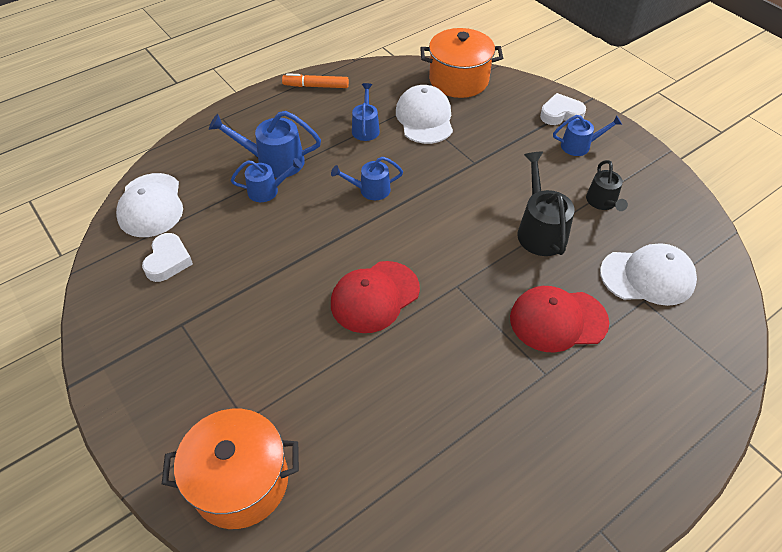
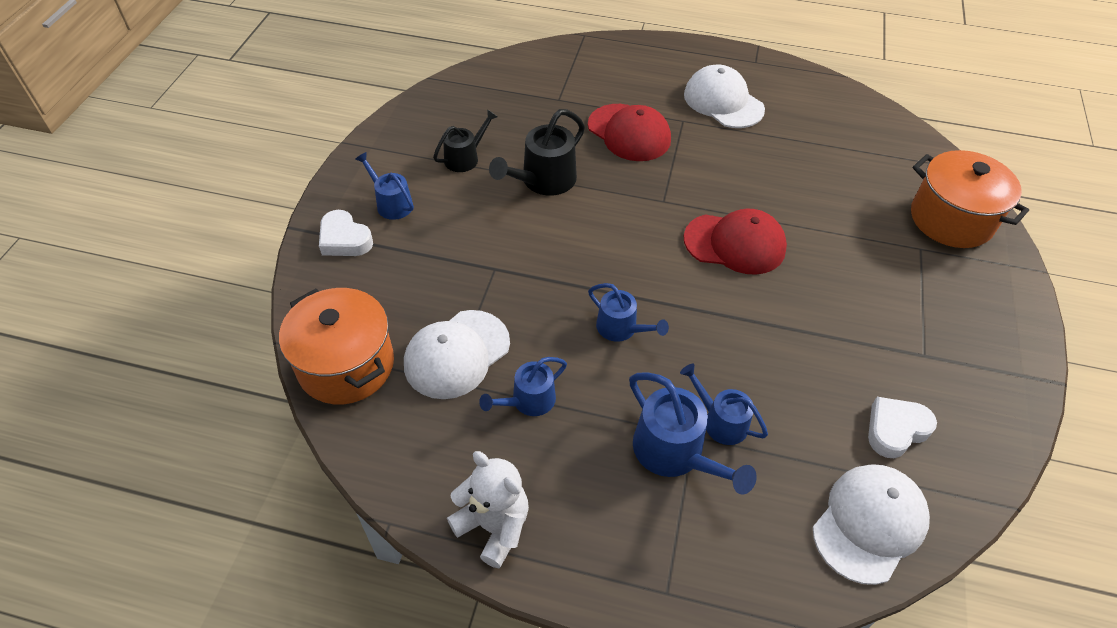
camera: 130 degrees left, 0 degrees up
(316, 86) = (493, 526): orange marker -> white teddy bear
(647, 276) = (531, 105): white cap -> white cap (723, 102)

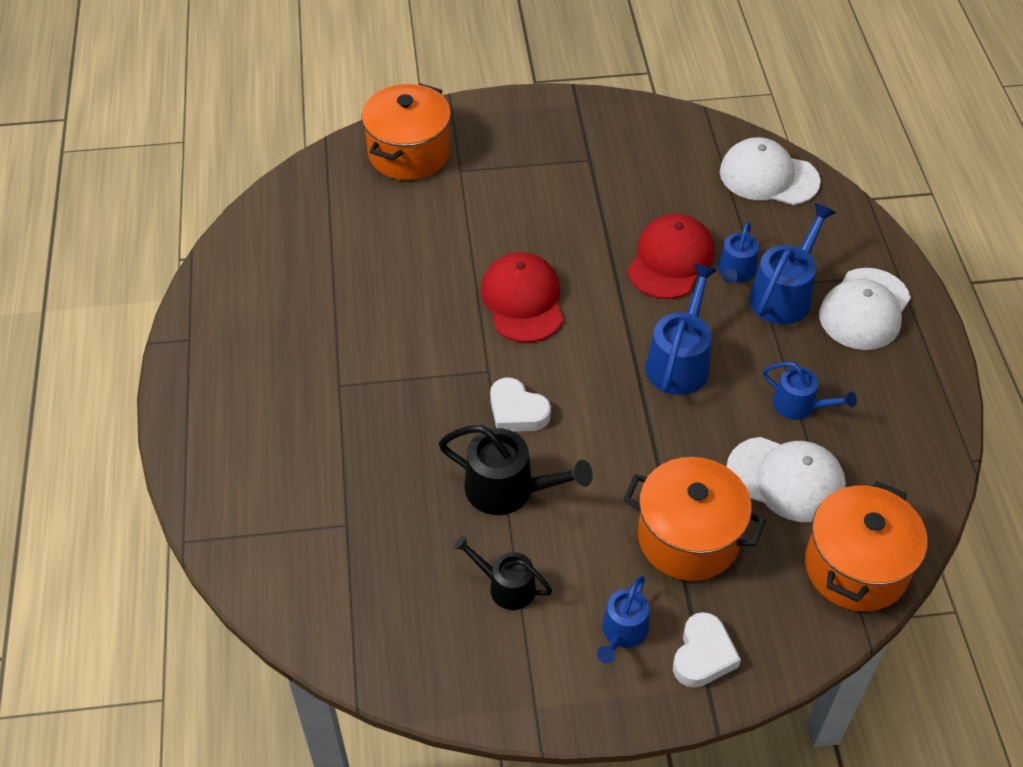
camera: 110 degrees left, 0 degrees up
(441, 267) = (688, 538): none -> orange pot
(493, 526) = (924, 390): white teddy bear -> none
(621, 328) = (679, 361): blue watering can -> blue watering can, size x1.56
(629, 133) = (384, 431): red cap -> red cap (670, 260)
(723, 102) = (286, 354): white cap -> white cap (865, 309)
(895, 430) = (676, 170): white heart -> white heart (517, 411)

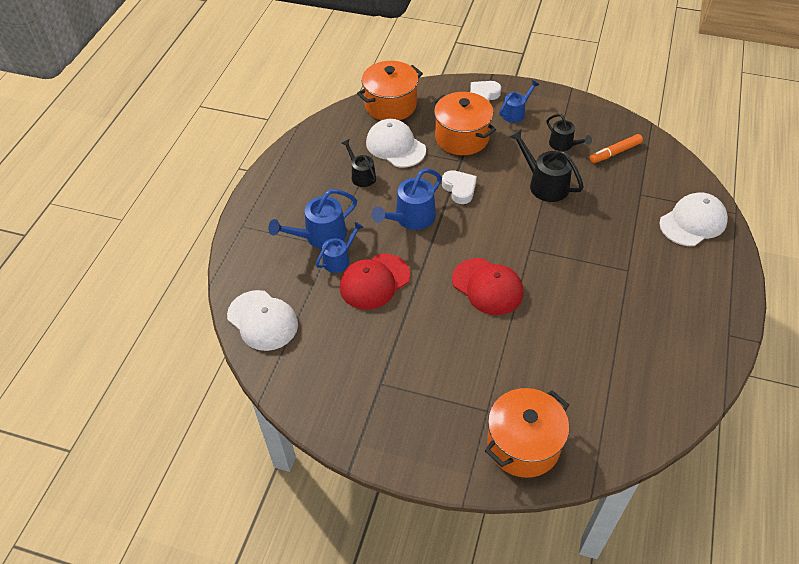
camera: 155 degrees left, 0 degrees up
(409, 600) = (615, 152): none -> orange marker
(517, 411) = (522, 221): white heart -> white heart (459, 189)
(522, 300) = (487, 286): red cap -> red cap turned 60 degrees counterclockwise
(799, 405) = (361, 176): blue watering can -> black watering can
(865, 309) = (281, 212): white cap -> white cap (693, 222)

